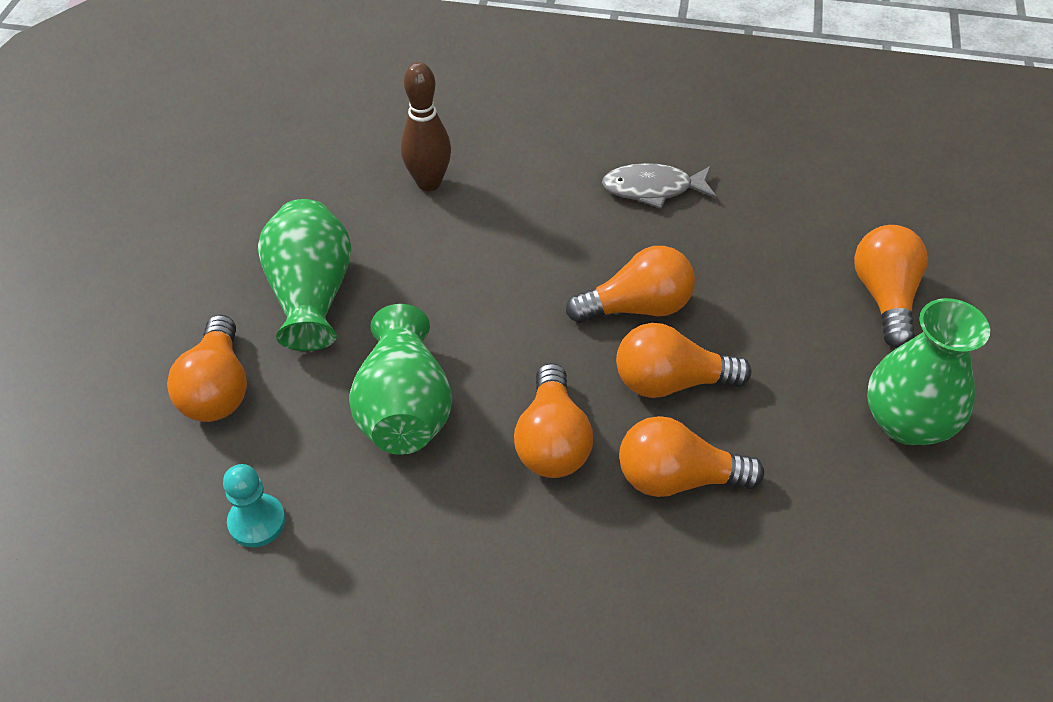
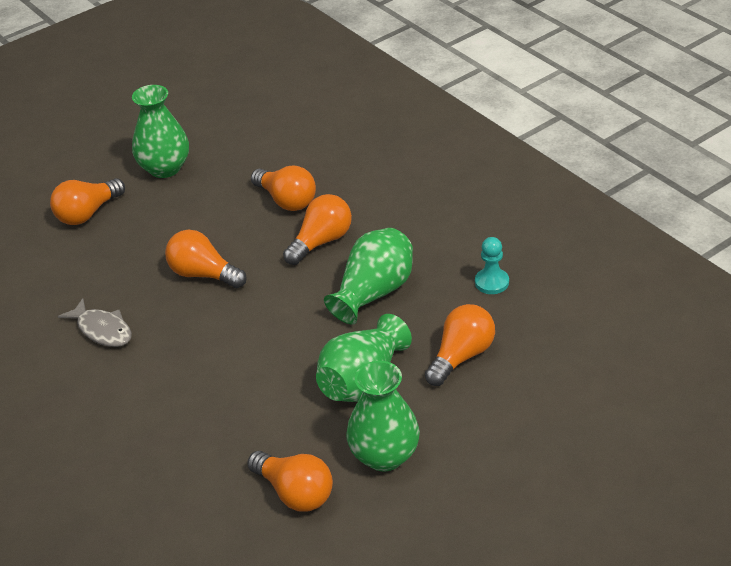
camera: 135 degrees left, 10 degrees down
(218, 238) = (384, 456): none -> green vase
(429, 183) = (217, 414): brown bowling pin -> none
(670, 382) = (236, 235): orange light bulb -> orange light bulb (295, 493)

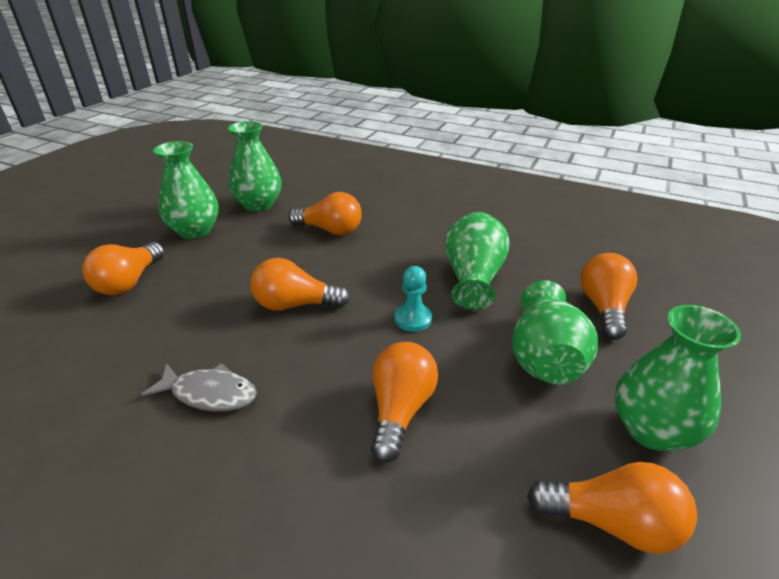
camera: 30 degrees left, 5 degrees down
(240, 148) = (258, 204): none -> green vase
(321, 242) = (388, 252): orange light bulb -> orange light bulb (400, 409)
(491, 282) = (558, 247): turquoise pawn -> turquoise pawn (413, 319)

